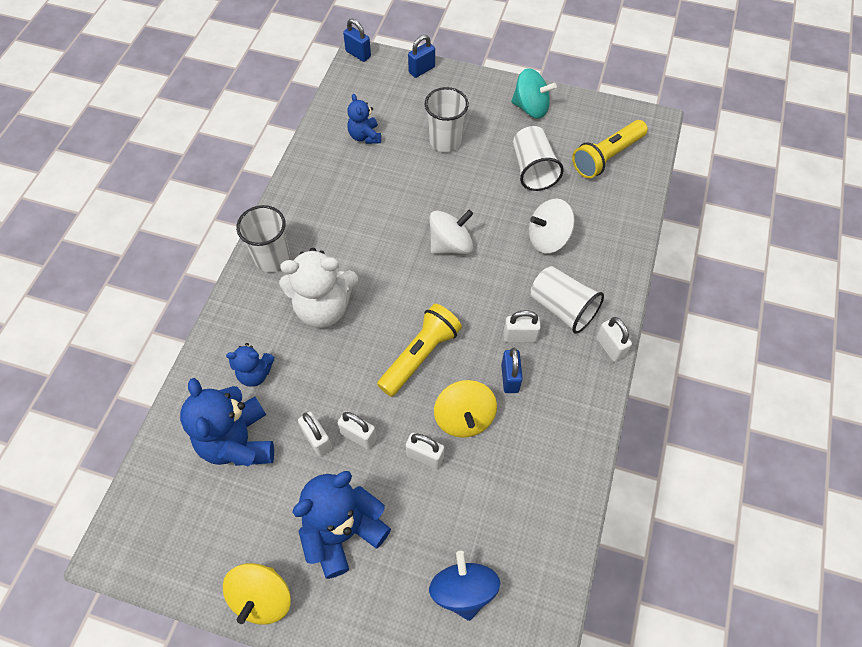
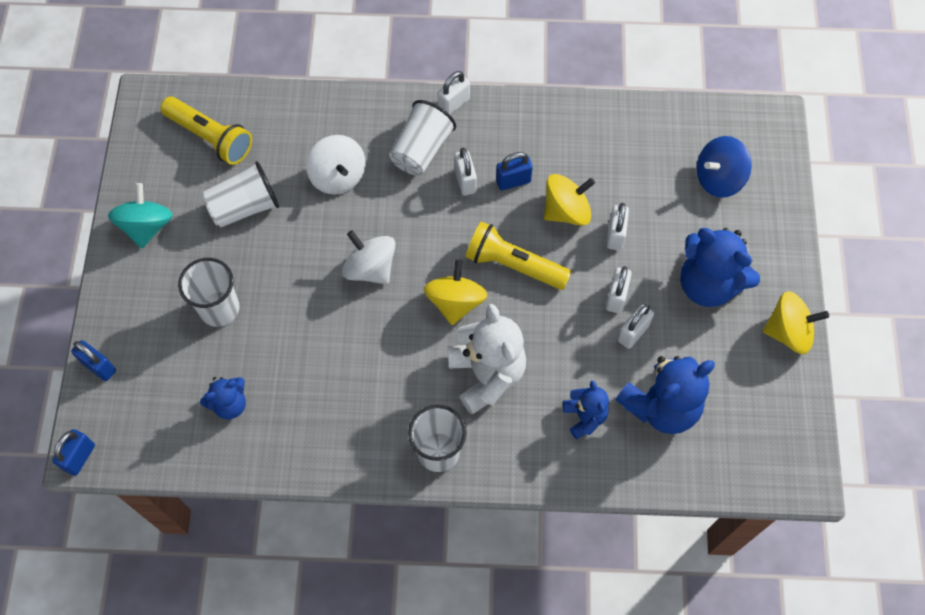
camera: 105 degrees left, 5 degrees up
(398, 300) = (455, 302): none -> yellow spinning top

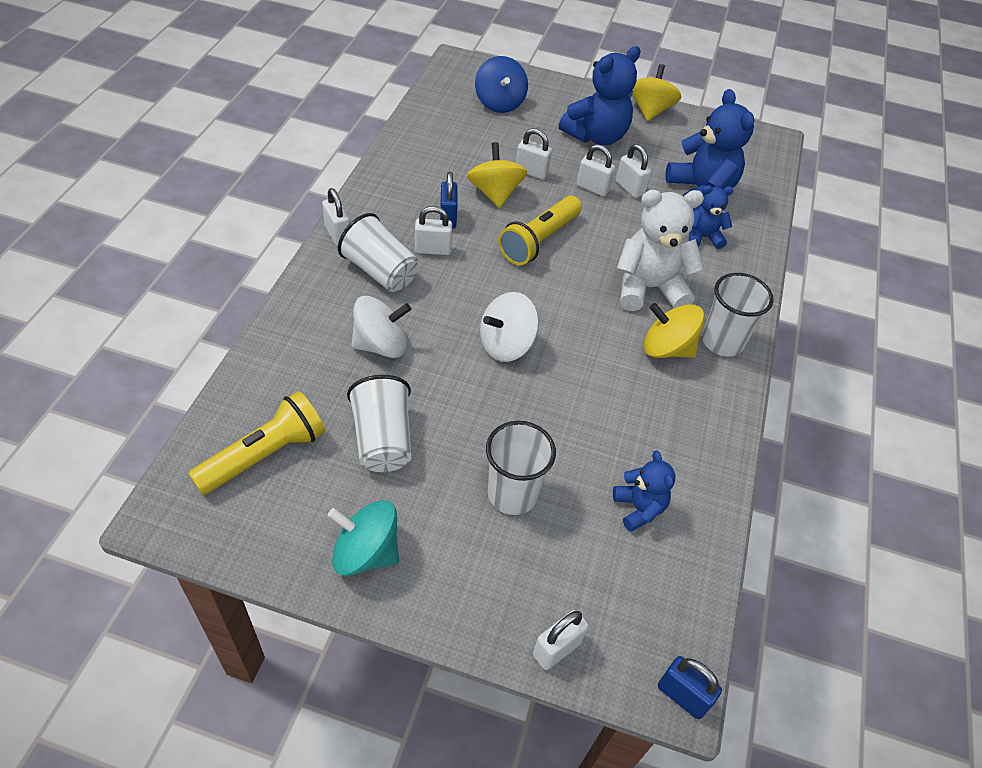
camera: 80 degrees left, 15 degrees down
(99, 367) = (556, 649): blue padlock -> white padlock
(455, 302) = (566, 290): yellow spinning top -> yellow spinning top (667, 348)

